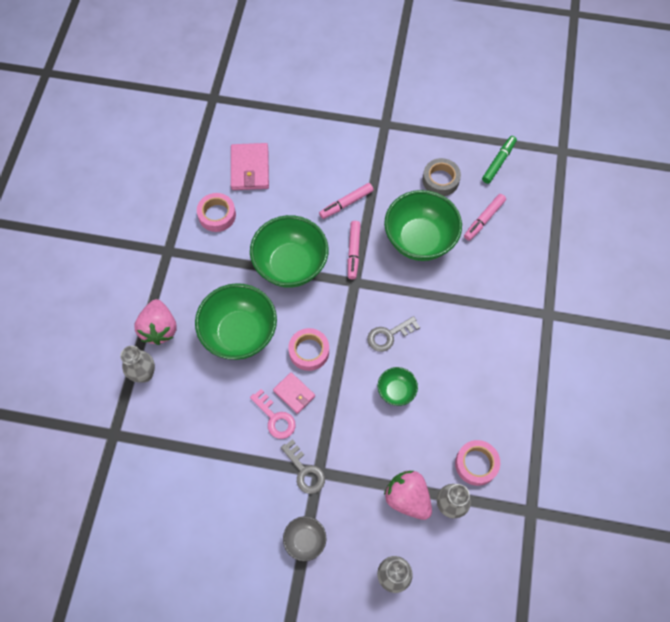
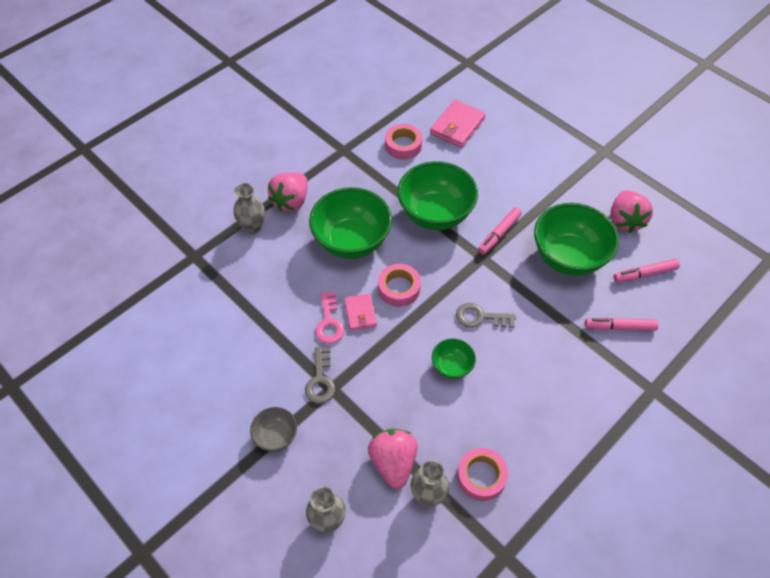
camera: 35 degrees right, 10 degrees down
(346, 203) = (521, 193): pink marker -> pink marker (619, 327)
(440, 180) = (625, 220): grey tape -> pink strawberry
(498, 162) = (695, 235): green marker -> none

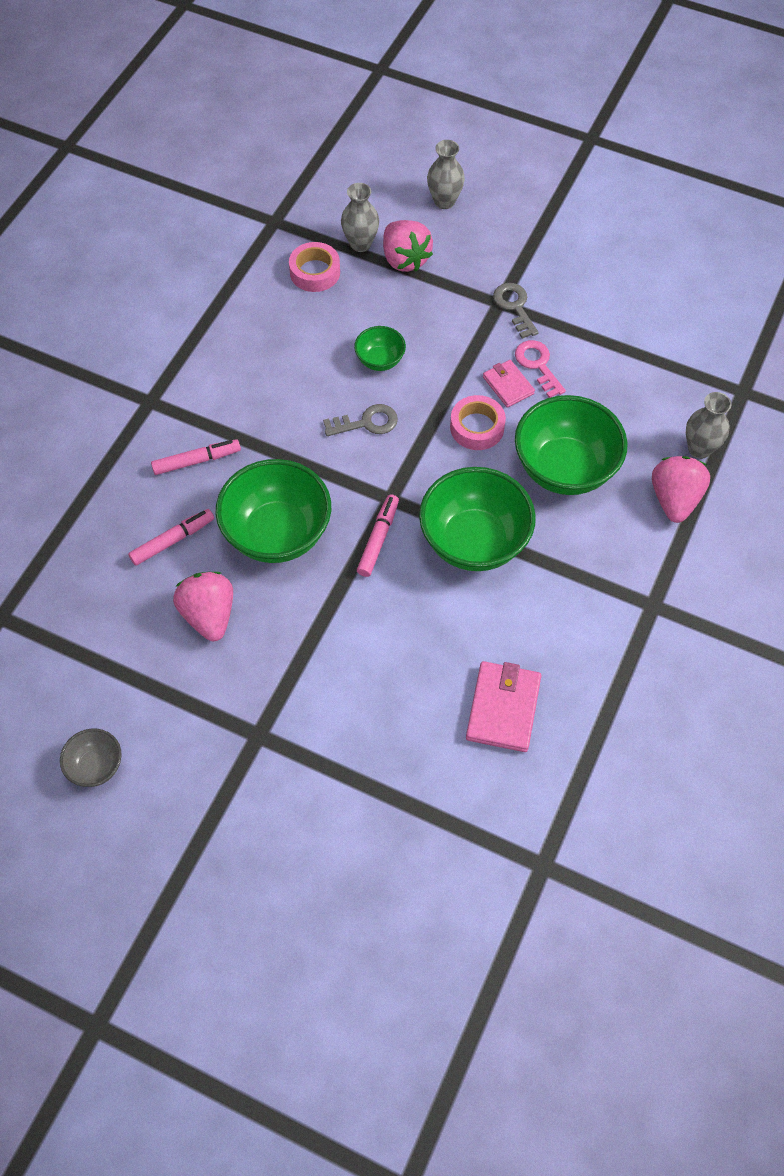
camera: 160 degrees right, 5 degrees up
(276, 436) = (530, 247): grey bowl -> grey bowl (96, 766)
(403, 145) = (569, 642): pink tape -> none

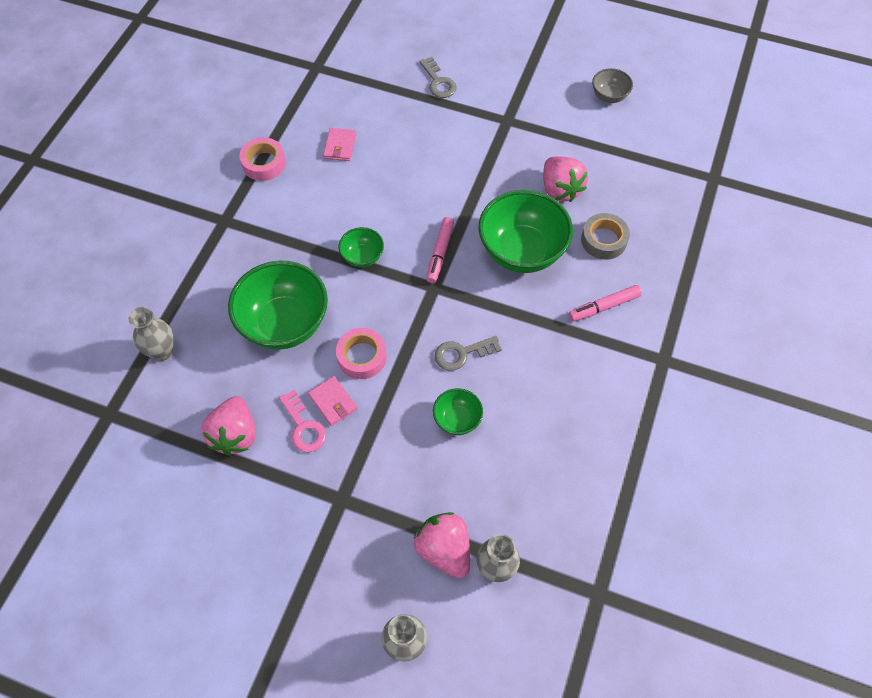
camera: 175 degrees right, 0 degrees up
(173, 540) = (603, 240): pink marker -> grey tape
(315, 272) = (539, 523): pink tape -> pink tape (264, 163)
(474, 541) = (362, 257): green bowl -> green bowl, size x0.49
(503, 708) = (340, 146): pink wallet -> pink wallet, size x0.62
(514, 307) = (324, 495): grey key -> grey key (438, 82)
(674, 499) = (193, 304): pink strawberry -> pink strawberry (235, 434)

